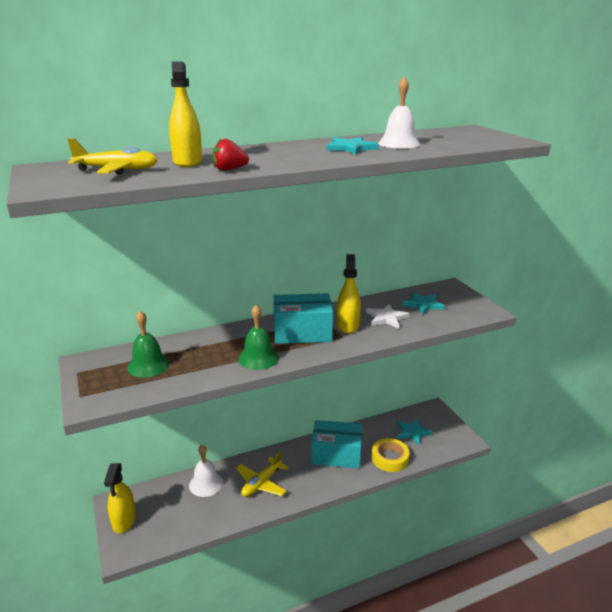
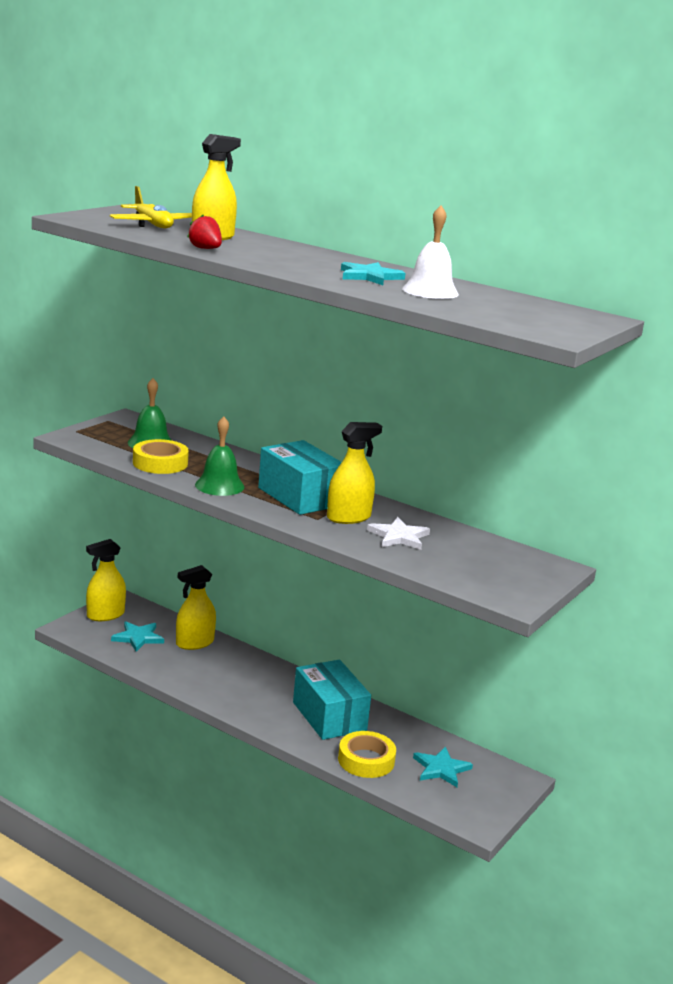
camera: 55 degrees right, 5 degrees down
(192, 372) = (160, 463): none -> yellow tape
(206, 483) = (195, 643): white bell -> yellow spray bottle
(261, 483) = (228, 677): yellow plane -> none
(423, 304) = (469, 554): turquoise star -> turquoise star (138, 638)

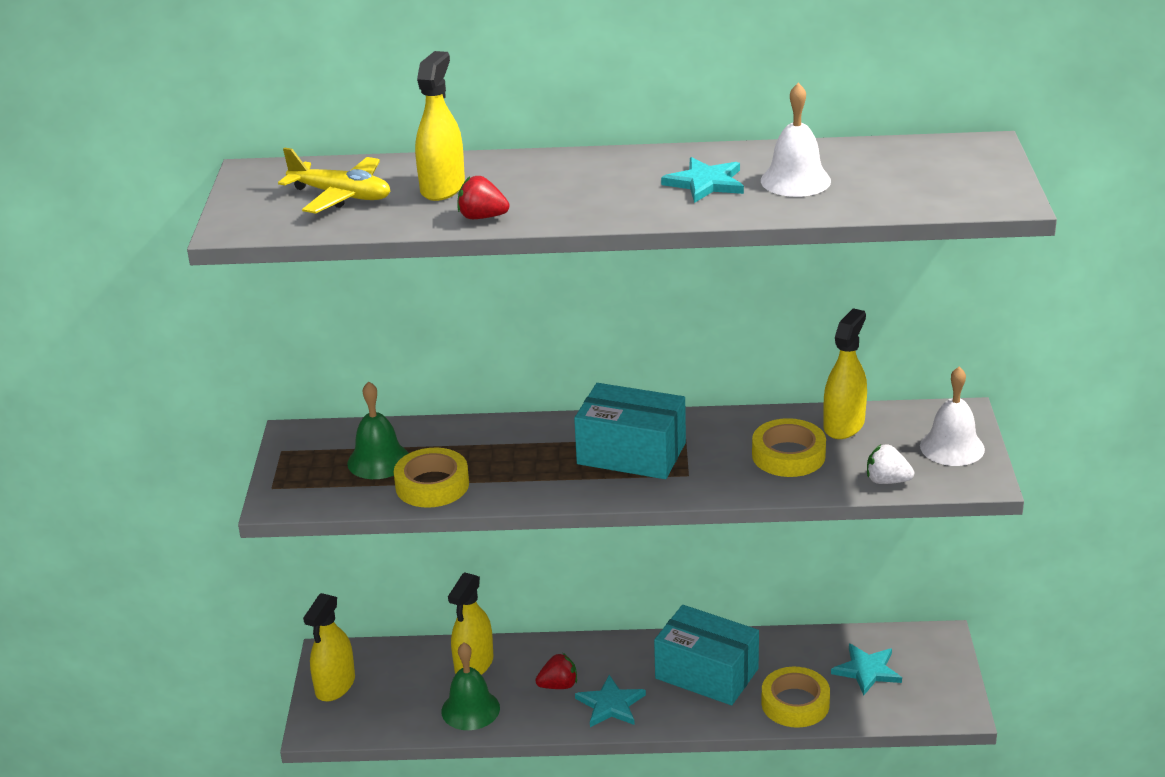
camera: 30 degrees left, 10 degrees up
(138, 638) = (407, 694): turquoise star -> turquoise star (610, 705)
(219, 485) = (536, 483): green bell -> green bell (470, 709)
(229, 676) = (558, 685): none -> red strawberry
(348, 517) = (713, 456): yellow spray bottle -> yellow spray bottle (844, 425)
(399, 536) = (788, 455): white star -> yellow tape
(445, 574) = (887, 481): none -> white strawberry
(522, 578) = (952, 447): none -> white bell

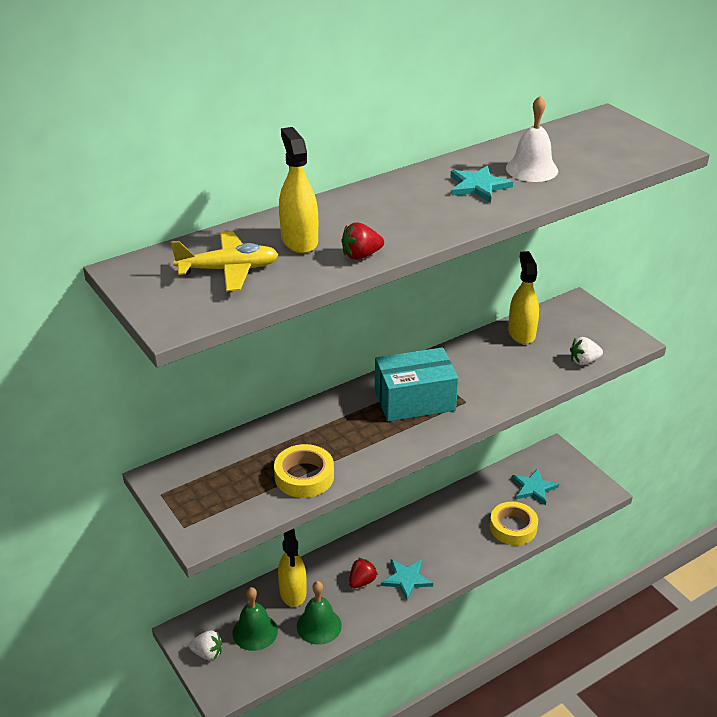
camera: 35 degrees left, 5 degrees up
(335, 685) = (207, 653): yellow spray bottle -> white strawberry
(378, 460) = (245, 473): green bell -> green bell (255, 631)
(706, 673) = (445, 531): turquoise box -> none
(788, 455) = (511, 365): yellow tape -> none
(952, 447) = (595, 326): white bell -> none

